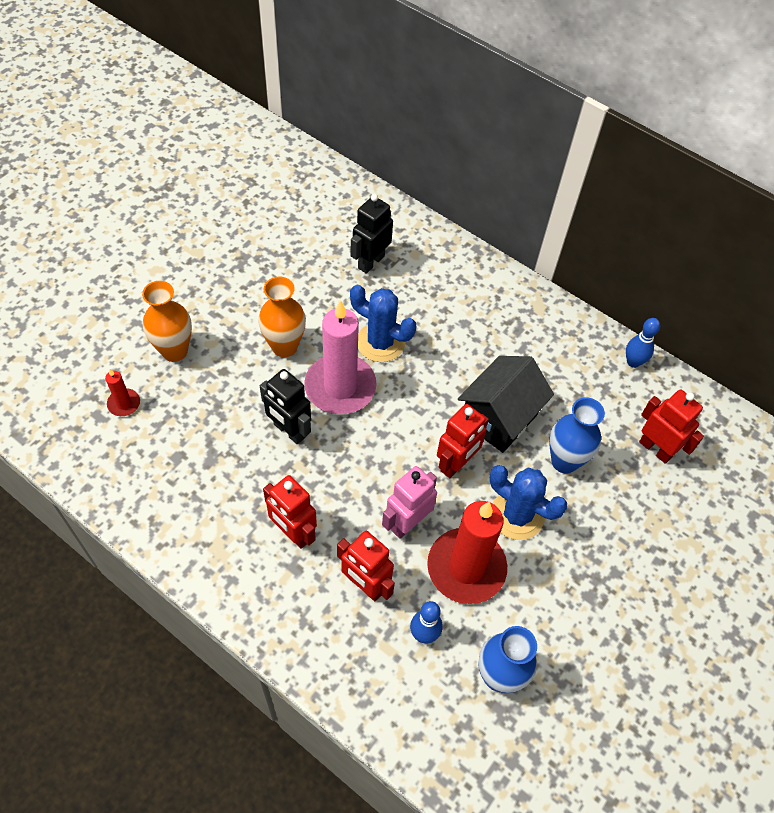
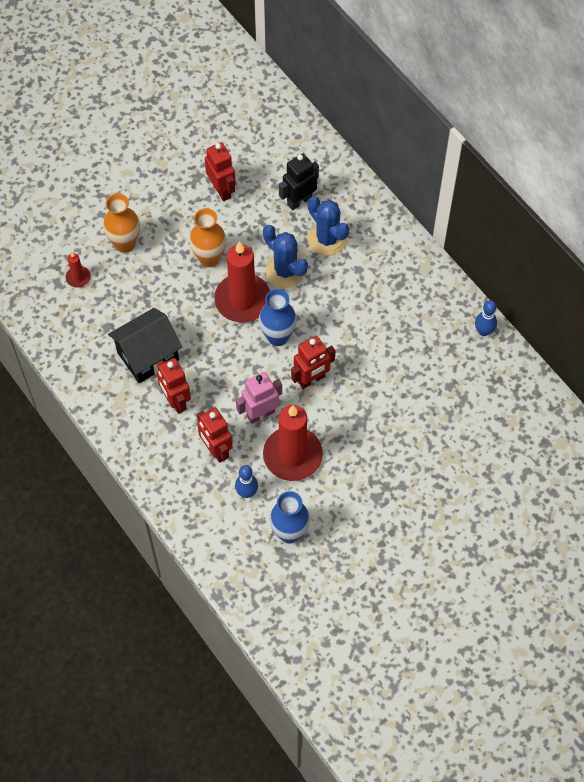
camera: 20 degrees right, 5 degrees up
(289, 431) = (194, 326): black robot -> none
(340, 387) = (242, 300): pink candle -> red candle
(499, 418) = (357, 352): black house -> black house (148, 356)
(517, 515) = (344, 427): blue cactus -> blue cactus (327, 239)
(564, 461) = (395, 396): blue vase -> blue vase (278, 337)
(655, 449) = (472, 403): red robot -> red robot (222, 190)

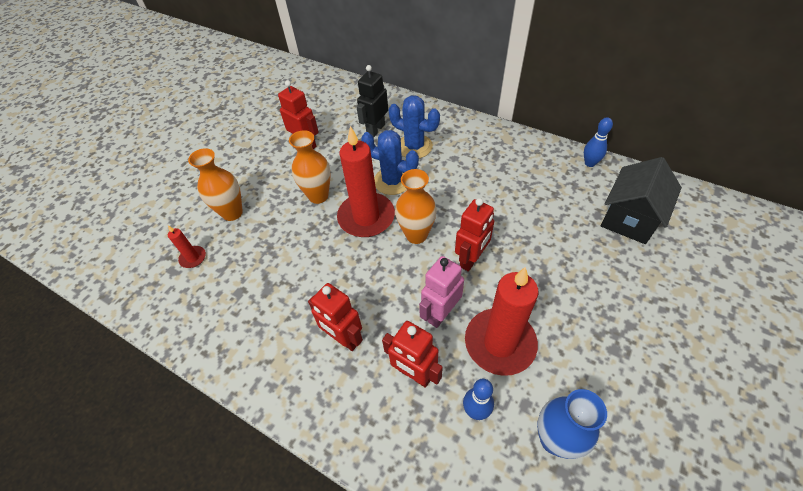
camera: 20 degrees left, 10 degrees down
(148, 356) = (294, 304): black house -> black house (629, 218)
(278, 337) = (416, 235): blue vase -> orange vase

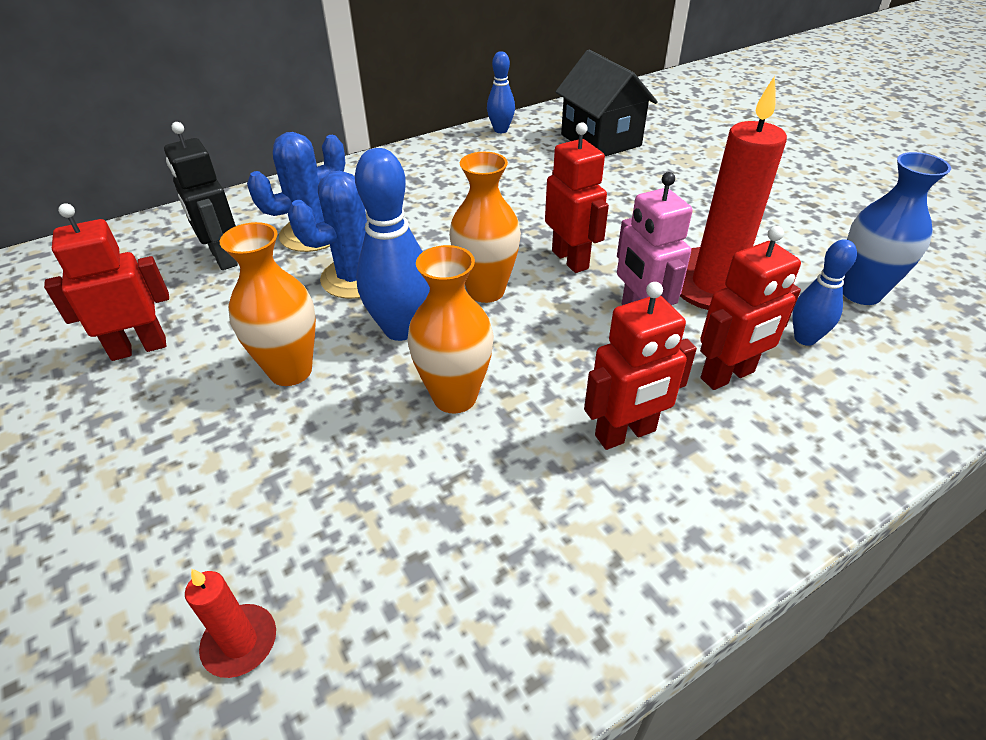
camera: 65 degrees left, 10 degrees down
(232, 213) = (183, 521): orange vase -> orange vase (455, 397)
(366, 217) = (401, 329): red candle -> blue bowling pin

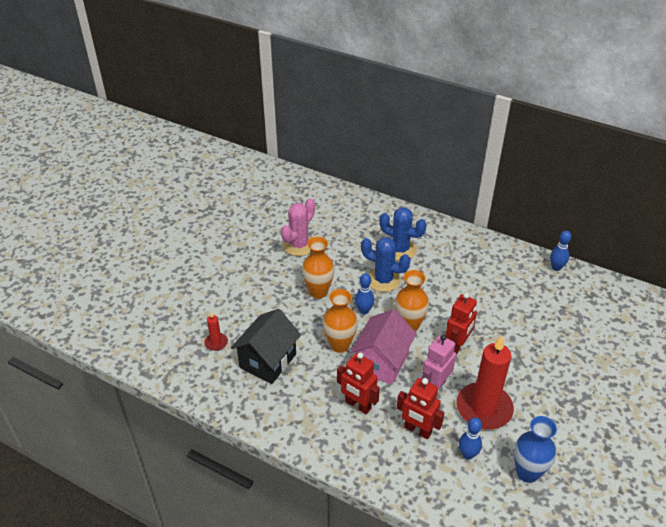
camera: 60 degrees right, 0 degrees up
(139, 348) = (299, 245): red robot -> pink cactus
(223, 258) = (362, 233): black robot -> none
(401, 329) = (364, 310): blue bowling pin -> blue bowling pin, size x0.59
(542, 356) = (382, 362): none -> pink house
(600, 140) = (588, 314): black house -> black house (268, 361)

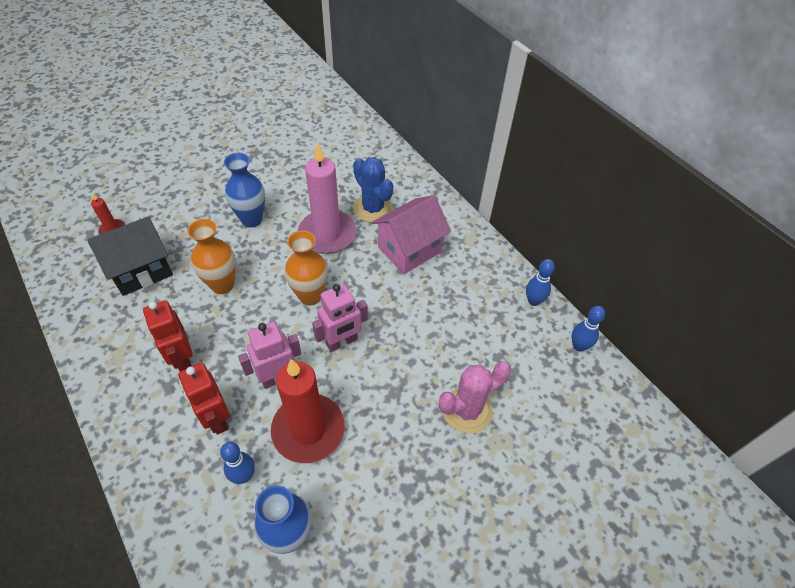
camera: 25 degrees right, 10 degrees up
(299, 245) = (276, 164): pink cactus -> pink cactus (467, 410)
(318, 292) = (251, 219): orange vase -> blue vase
(364, 310) = (278, 259): blue bowling pin -> blue bowling pin (579, 346)
(382, 362) = (247, 323): pink house -> pink house (409, 249)
(383, 280) = (327, 234): blue cactus -> pink candle
(457, 346) = (342, 342): red robot -> pink robot

